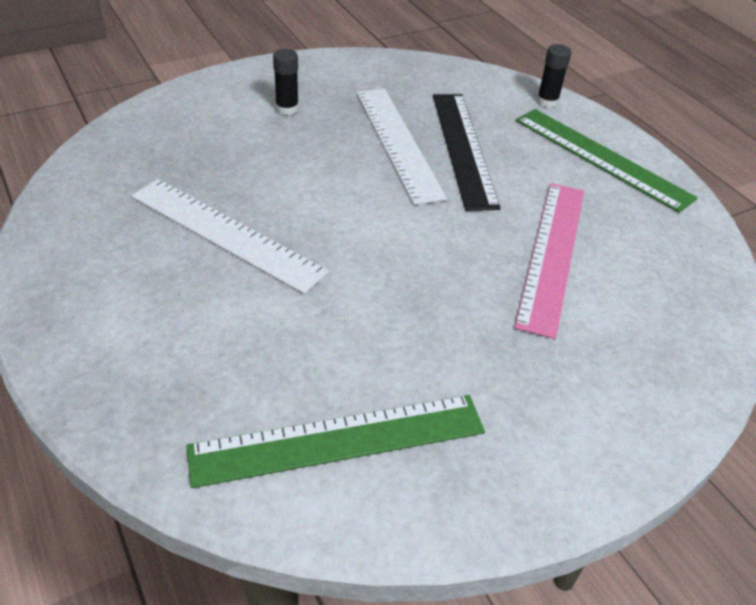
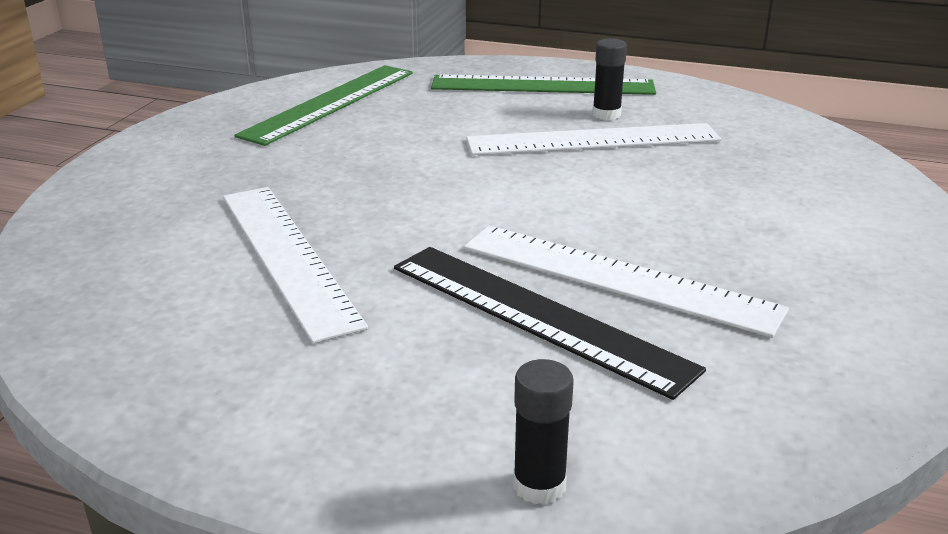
camera: 140 degrees right, 15 degrees down
(287, 109) = (797, 246): black glue stick -> black glue stick (606, 114)
(551, 254) = (288, 256): pink ruler -> white ruler
(601, 158) = (332, 416): green ruler -> green ruler (542, 85)

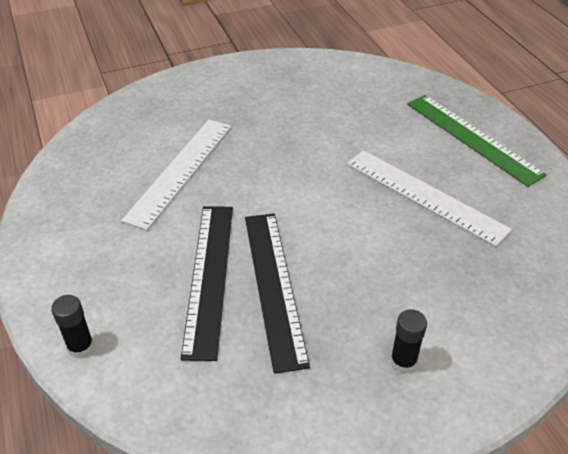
camera: 50 degrees right, 15 degrees up
(330, 103) = (342, 85): green ruler -> none
(606, 114) = (467, 182): black glue stick -> black glue stick (403, 361)
(617, 278) = (274, 286): white ruler -> black ruler

